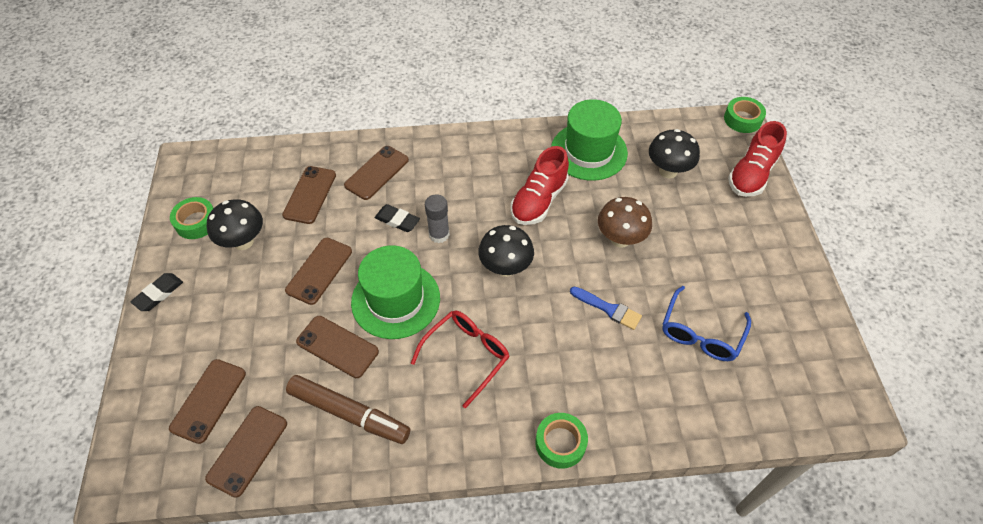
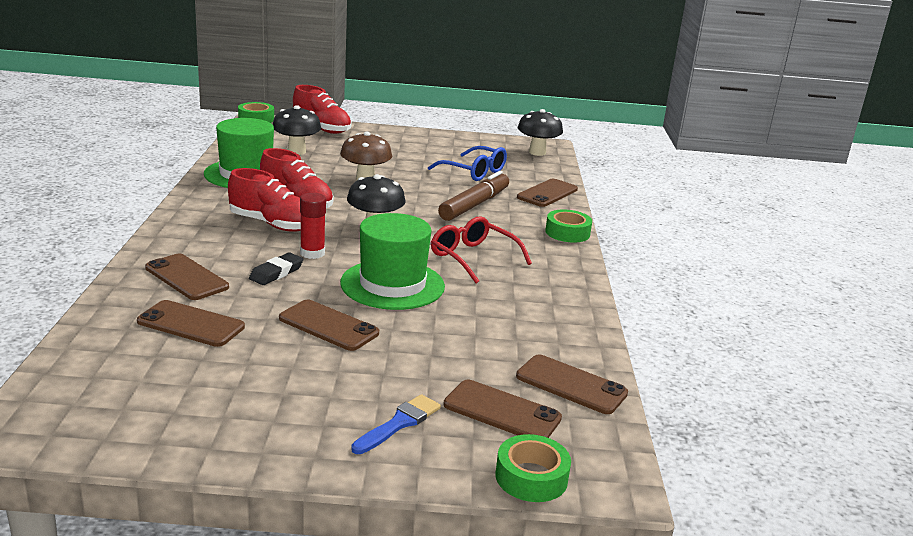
camera: 85 degrees left, 30 degrees down
(159, 294) = (308, 457): black eraser -> none
(196, 222) = (177, 421): green tape -> green tape (531, 477)
(243, 242) = (246, 379): black mushroom -> black mushroom (537, 152)
(337, 347) = (444, 322): brown phone -> brown phone (547, 193)
(349, 413) = (530, 321): brown marker -> brown marker (474, 205)
(439, 234) = (312, 253): grey glue stick -> red glue stick
(486, 196) = (272, 224): none -> red shoe
(608, 309) = (440, 196): blue brush -> blue brush (399, 423)

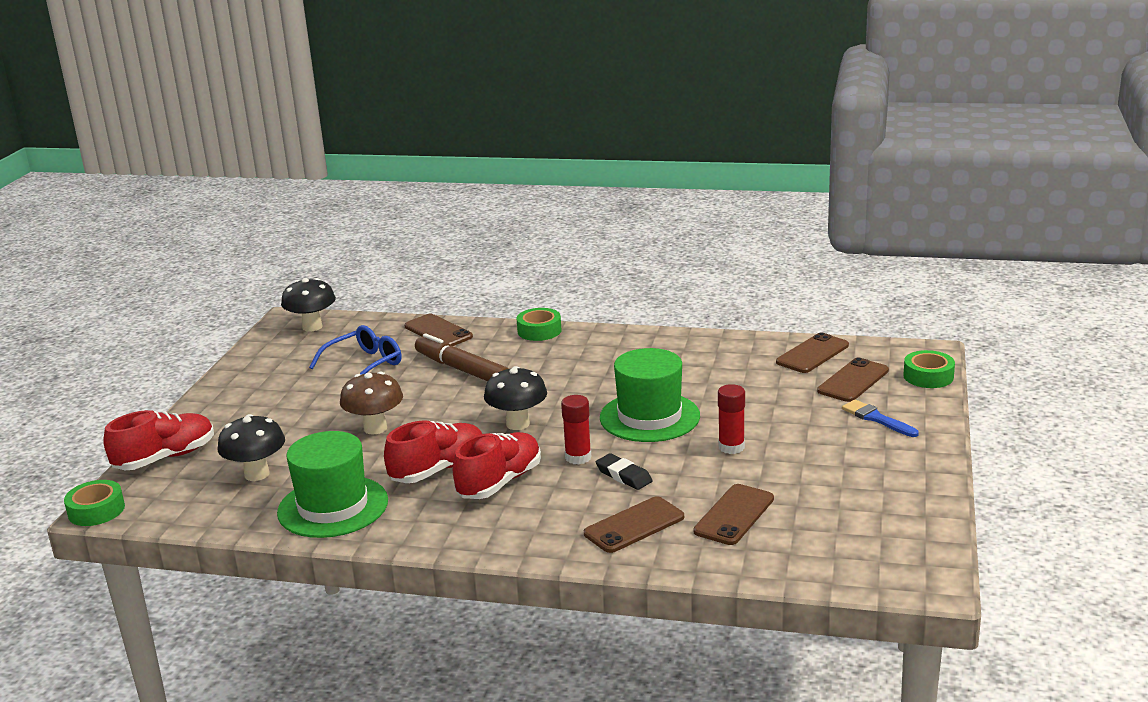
camera: 75 degrees left, 0 degrees up
(328, 326) = (731, 447): brown phone -> red glue stick
(473, 258) = (593, 377): red glasses -> none

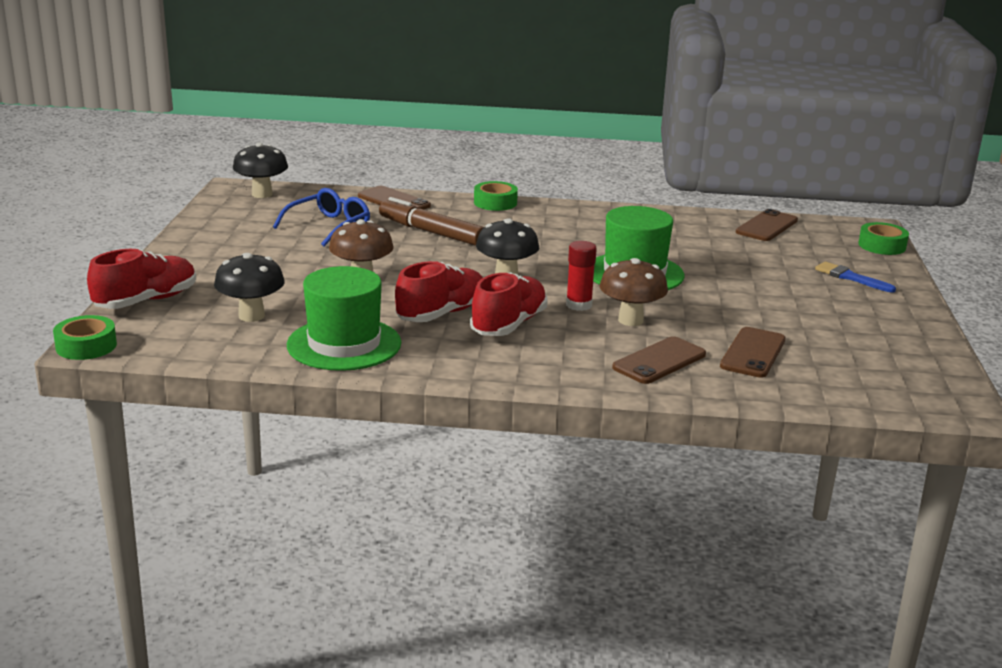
camera: 10 degrees left, 0 degrees up
(623, 476) = (630, 320): black eraser -> brown mushroom
(731, 447) = (724, 298): red glue stick -> none
(853, 381) = (814, 248): brown phone -> none

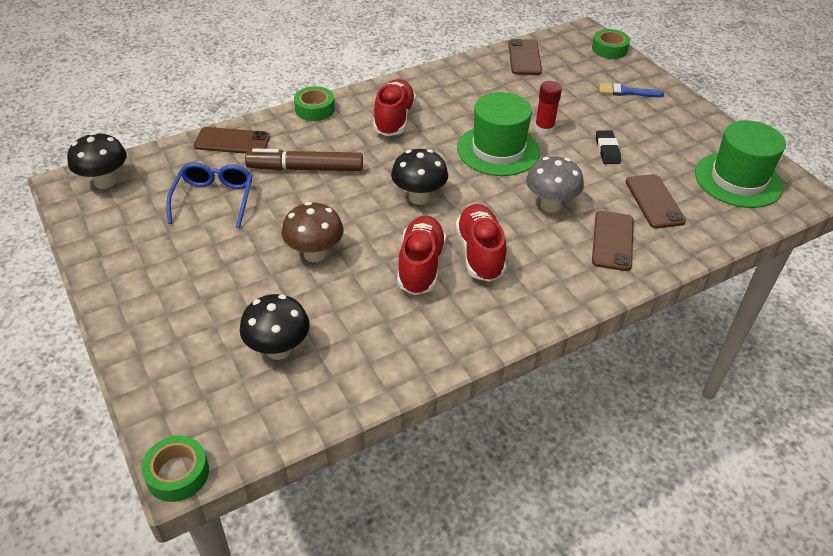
camera: 35 degrees left, 20 degrees up
(146, 301) = (163, 381): red shoe -> red shoe (394, 119)
(344, 344) = (390, 343): green hat -> green hat (738, 180)
(579, 305) = (501, 205): red glue stick -> red glue stick (544, 128)
(630, 320) = (550, 205): brown mushroom -> grey mushroom
(757, 306) = (607, 150): none -> black eraser

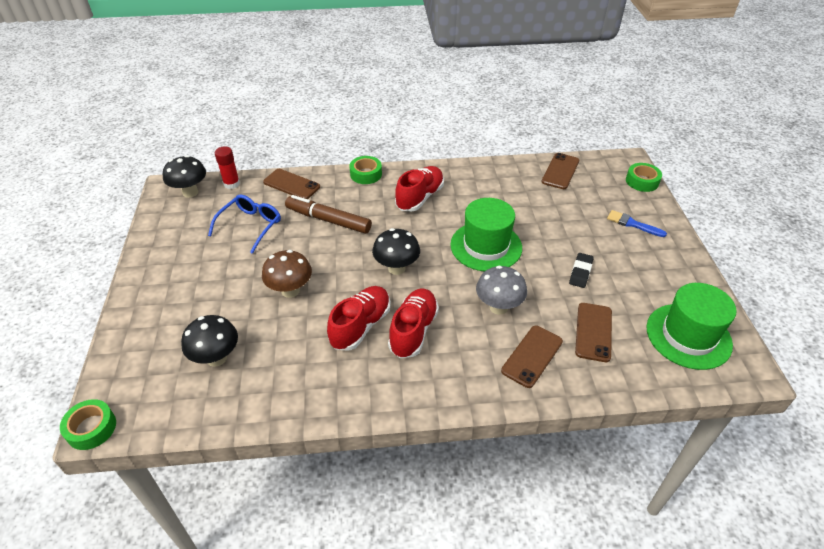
camera: 25 degrees right, 0 degrees up
(544, 128) = (537, 238): red glue stick -> red glue stick (231, 184)

